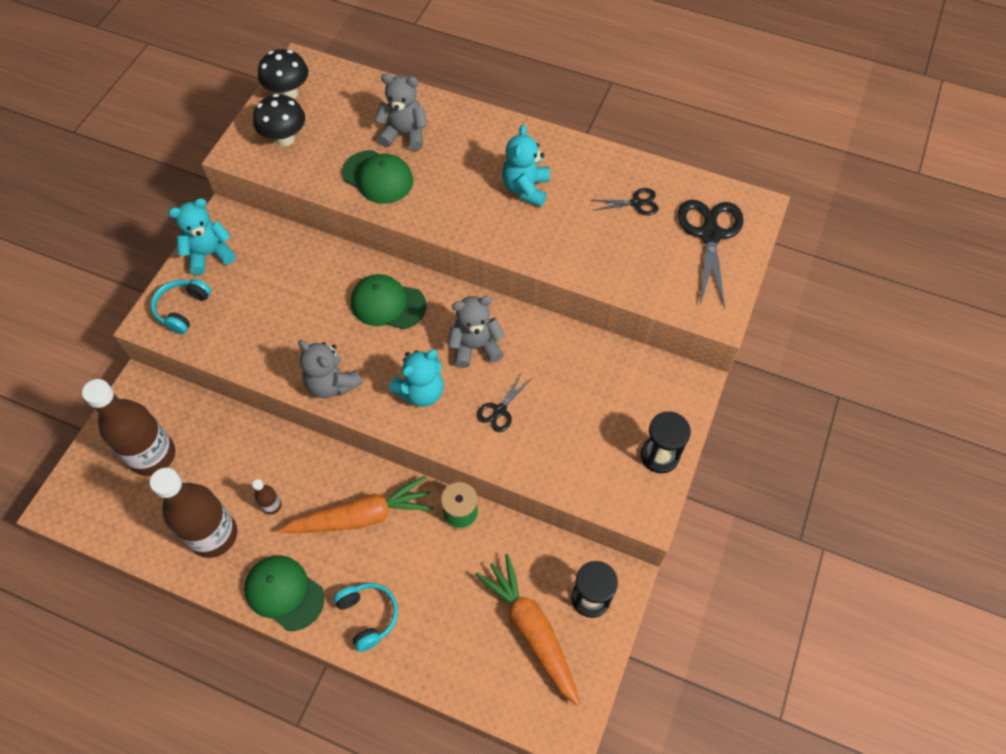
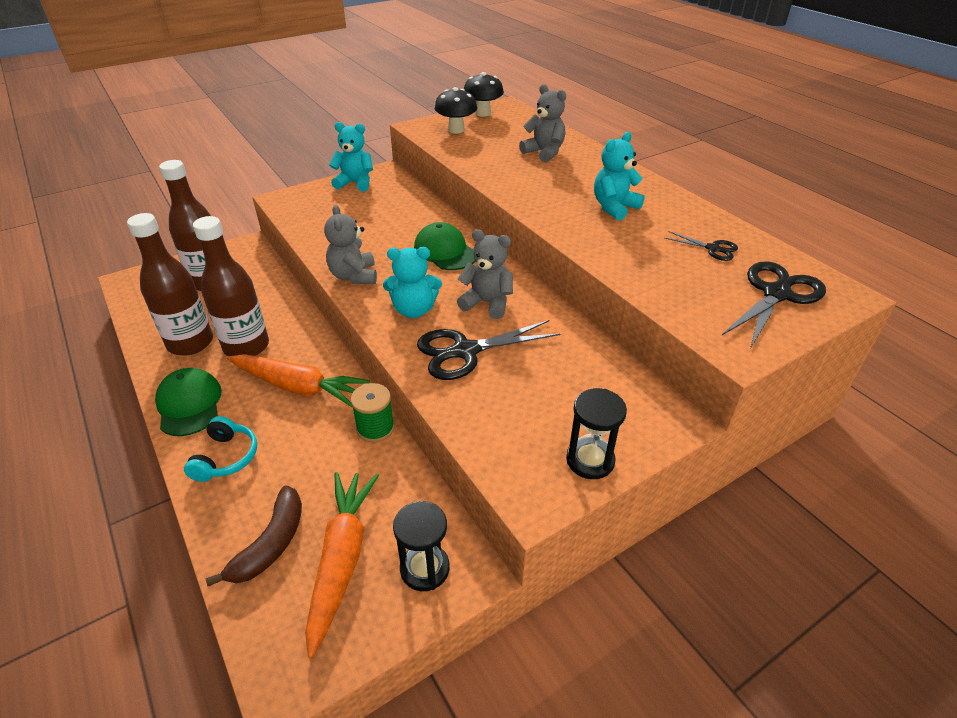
camera: 35 degrees right, 20 degrees down
(183, 309) = (306, 200): turquoise headphones -> none
(272, 505) = (246, 346): brown bottle -> brown bottle, size x2.45
(378, 177) = (500, 165): green cap -> none
(472, 654) = (271, 544): none -> brown banana
(500, 410) = (465, 351): black scissors -> black scissors, size x1.91

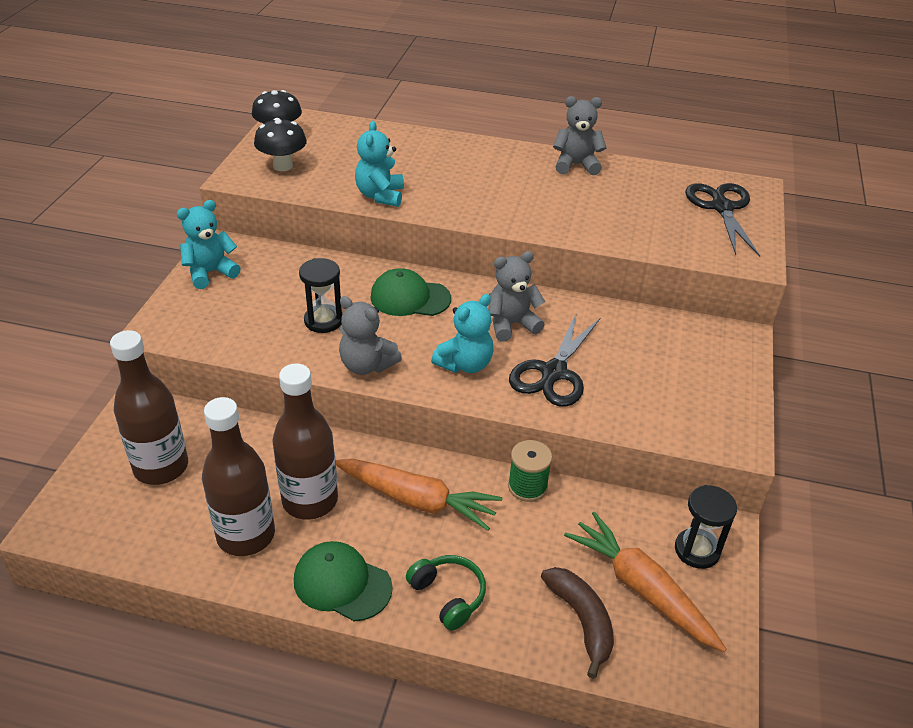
camera: 45 degrees left, 0 degrees up
(226, 457) = (448, 596): turquoise headphones -> green headphones
(298, 387) = (417, 500): orange carrot -> orange carrot turned 45 degrees clockwise
(544, 152) = (402, 157): grey teddy bear -> grey teddy bear (576, 165)
(590, 460) = (733, 395): black hourglass -> black hourglass (323, 321)
(614, 207) = (533, 187): turquoise teddy bear -> turquoise teddy bear (380, 196)
(712, 248) = (643, 191): black scissors -> none

